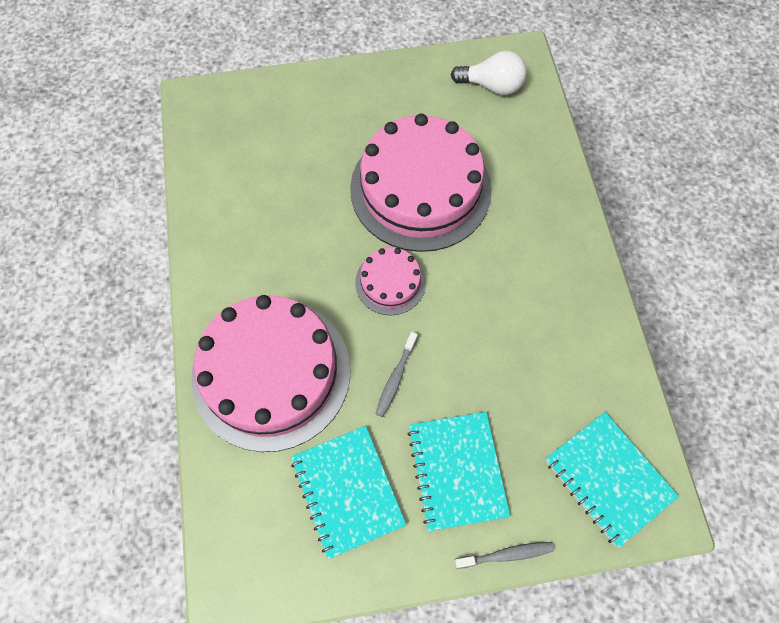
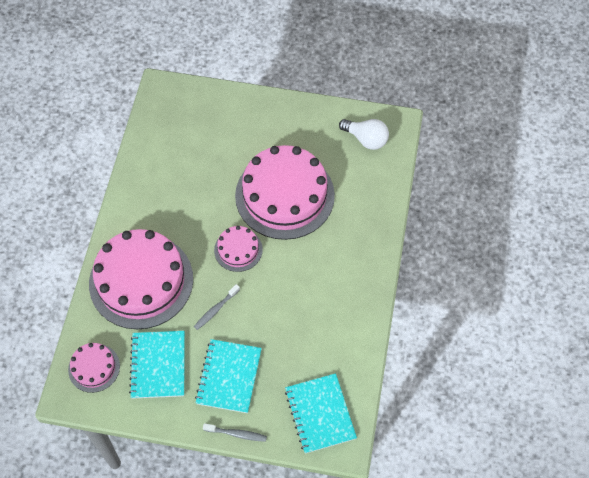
camera: 20 degrees right, 5 degrees down
(252, 531) = (94, 368): none -> pink cake

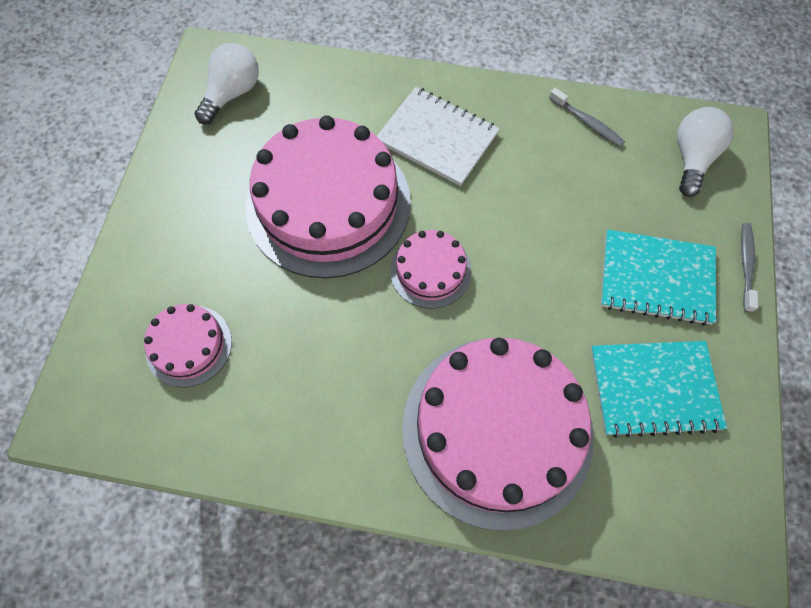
camera: 90 degrees left, 5 degrees up
(94, 368) = (676, 503): pink cake -> pink cake (189, 345)
(216, 309) = (542, 301): grey toothbrush -> grey toothbrush (587, 122)
(320, 414) = (692, 158): turquoise notebook -> white light bulb
(334, 255) = (437, 138): none -> white notebook

